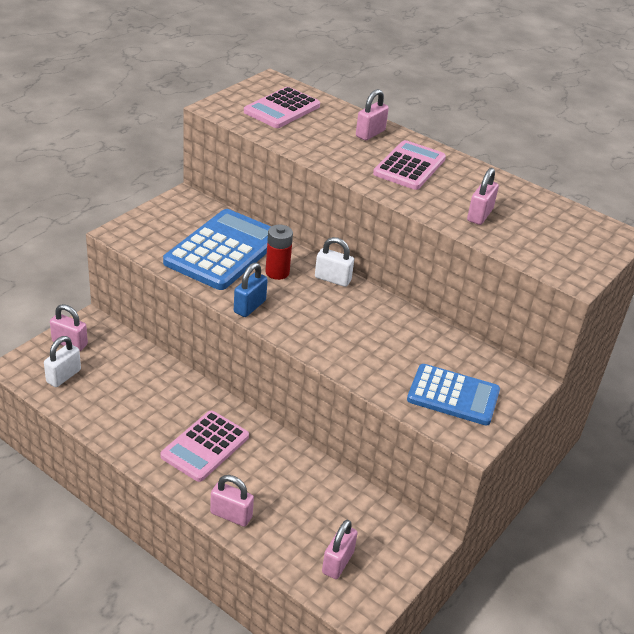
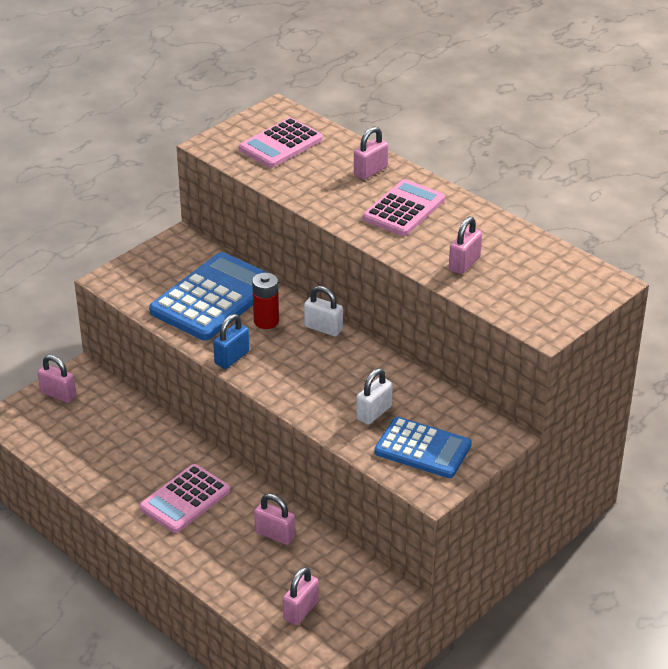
camera: 10 degrees right, 0 degrees up
(63, 376) = (50, 428): white padlock -> white padlock (374, 413)
(231, 515) = (202, 564): pink padlock -> pink padlock (275, 534)

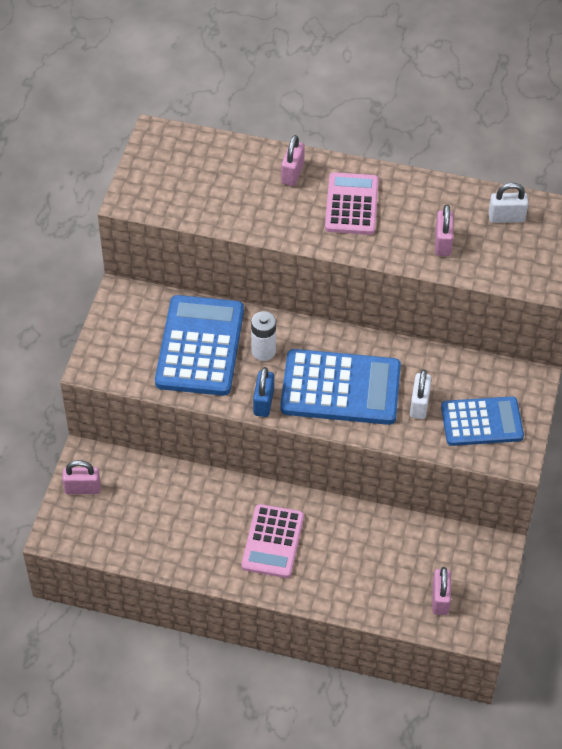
camera: 30 degrees left, 15 degrees up
(266, 321) = (263, 351): red battery -> white battery
(275, 534) = (369, 539): pink padlock -> none
(281, 144) = (191, 174): pink calculator -> none
(311, 373) = (340, 388): none -> blue calculator
(323, 328) = (316, 337): white padlock -> white padlock (506, 217)

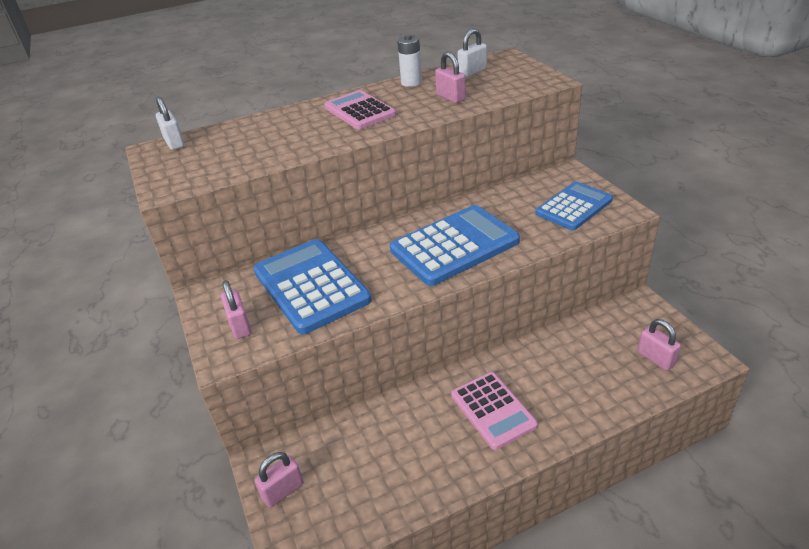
camera: 35 degrees left, 15 degrees down
(263, 351) = (367, 259): white battery -> white battery (411, 82)
(263, 402) = (407, 288): blue padlock -> none
(292, 173) = (293, 118): pink padlock -> pink padlock (240, 325)
(419, 404) = (521, 222): white padlock -> white padlock (174, 143)

